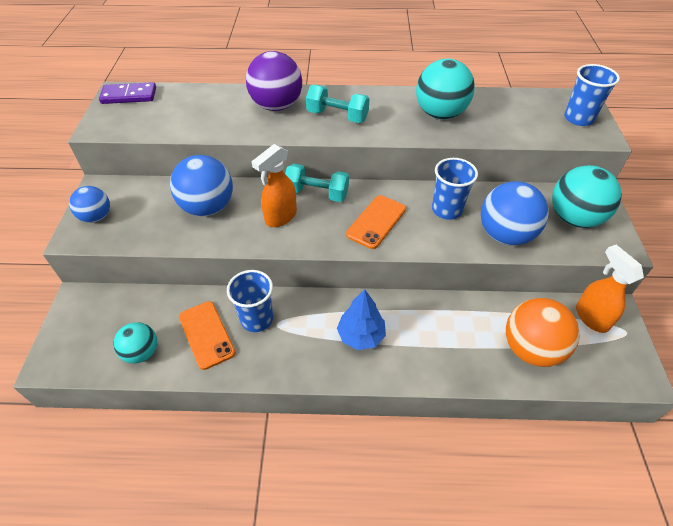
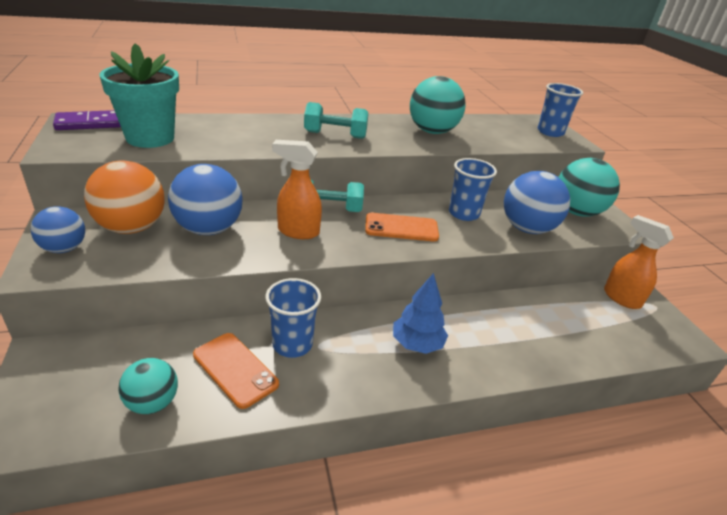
camera: 20 degrees left, 15 degrees down
(172, 115) = (150, 138): none -> turquoise flower pot
(276, 106) = (268, 129): purple ball -> none
(280, 217) = (298, 232): orange spray bottle -> orange spray bottle turned 75 degrees clockwise
(376, 222) = (401, 228): orange phone -> orange phone turned 75 degrees clockwise
(531, 348) = (586, 331): orange ball -> orange ball (132, 227)

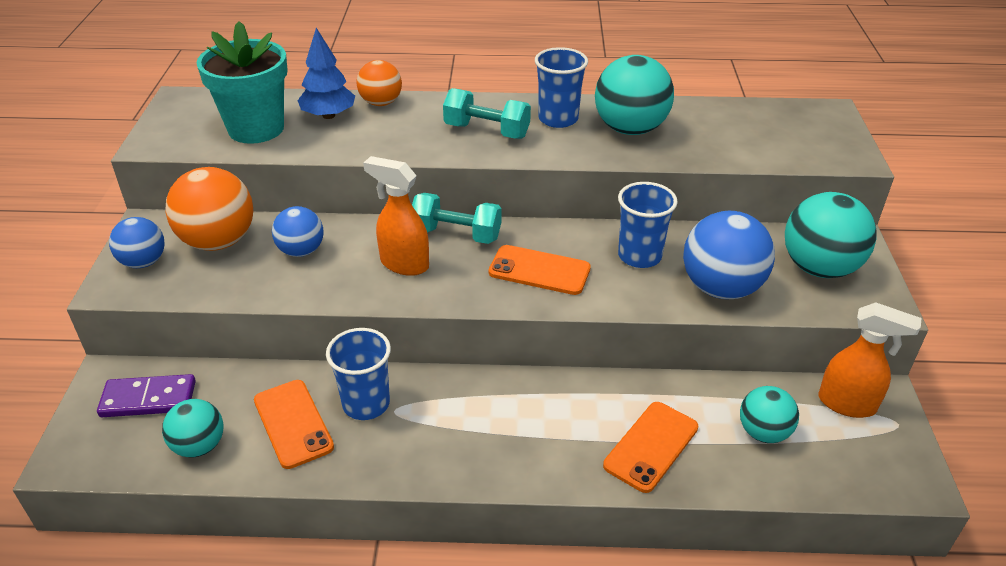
camera: 20 degrees right, 5 degrees up
(89, 123) = (196, 104): purple domino -> purple domino (148, 399)
(209, 229) = (301, 251): blue ball -> blue ball, size x0.60
(246, 120) = (381, 103): none -> orange ball
(417, 344) = (515, 426): blue tree -> blue tree (328, 115)
(519, 344) = (651, 446): none -> orange phone
(550, 132) = (822, 136): blue cup -> blue cup (558, 119)
(583, 323) = (763, 432): none -> turquoise ball
(621, 298) = (847, 404): orange spray bottle -> orange spray bottle turned 135 degrees clockwise

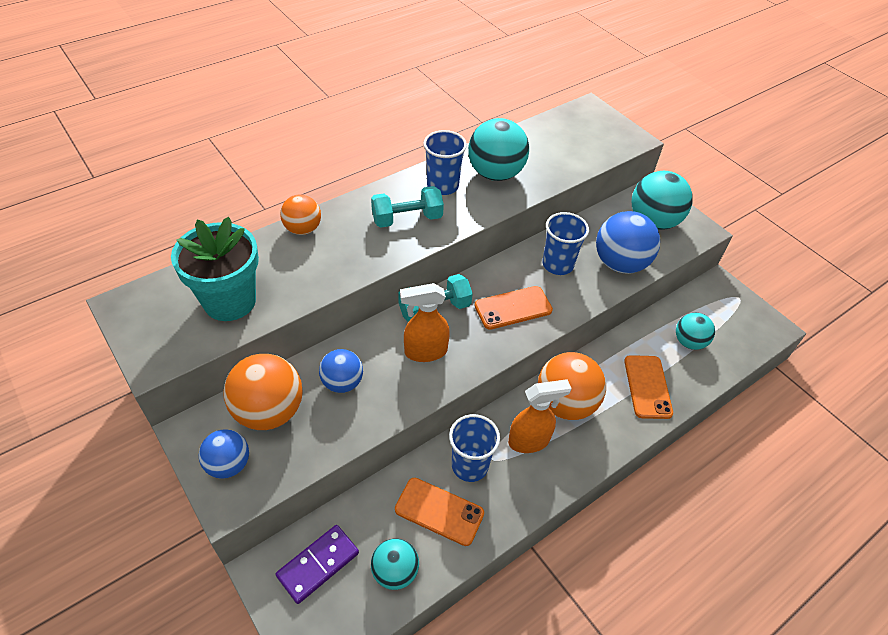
camera: 40 degrees left, 10 degrees up
(328, 115) = (275, 260): blue tree -> none
(530, 408) = (565, 403): none -> orange ball
(847, 404) = (709, 299): orange spray bottle -> orange spray bottle (529, 441)

